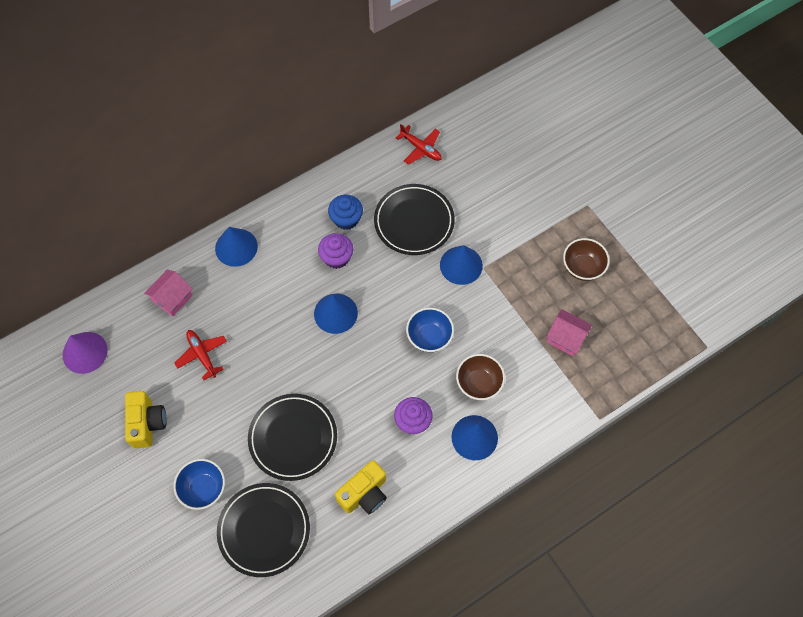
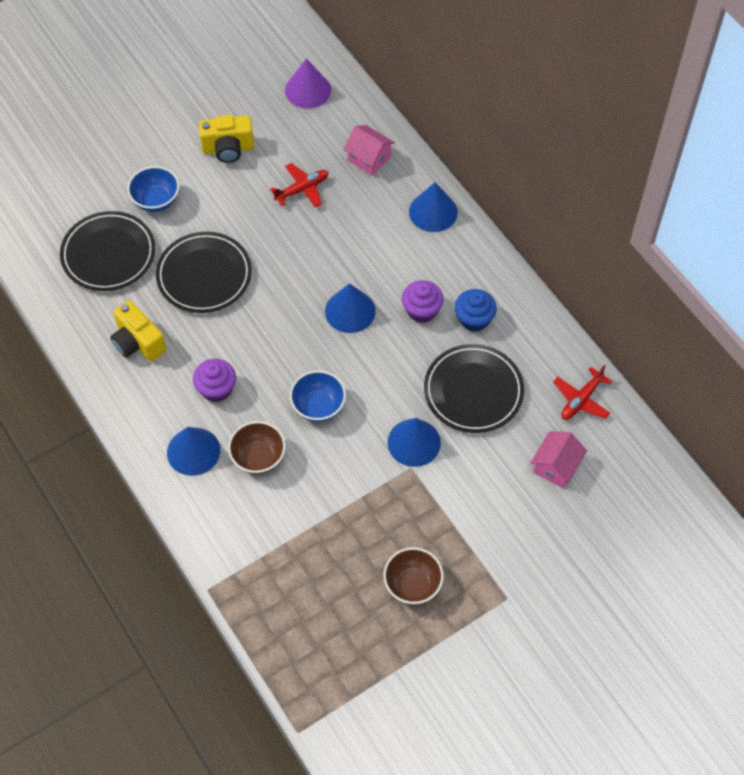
camera: 90 degrees right, 5 degrees down
(566, 338) = (314, 558): pink house -> pink house (556, 466)

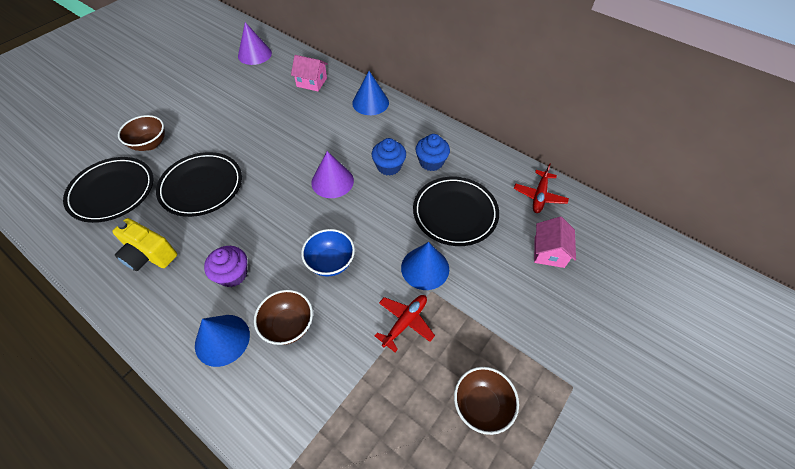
camera: 20 degrees left, 5 degrees down
(156, 200) = (150, 144): blue bowl -> brown bowl
(228, 149) = (203, 99): yellow camera -> none
(302, 189) = (268, 111): red plane -> red plane (405, 322)
(350, 311) = (332, 181): blue cone -> purple cone
(421, 310) = (389, 166): purple cupcake -> blue cupcake

